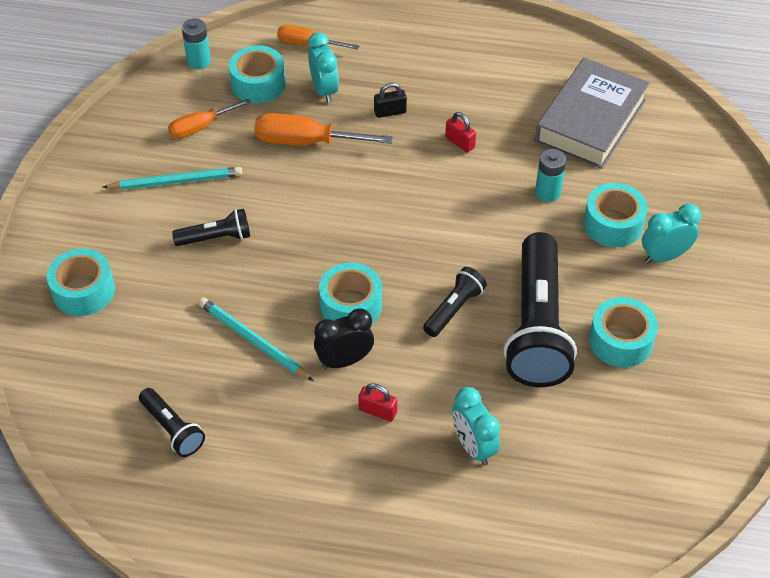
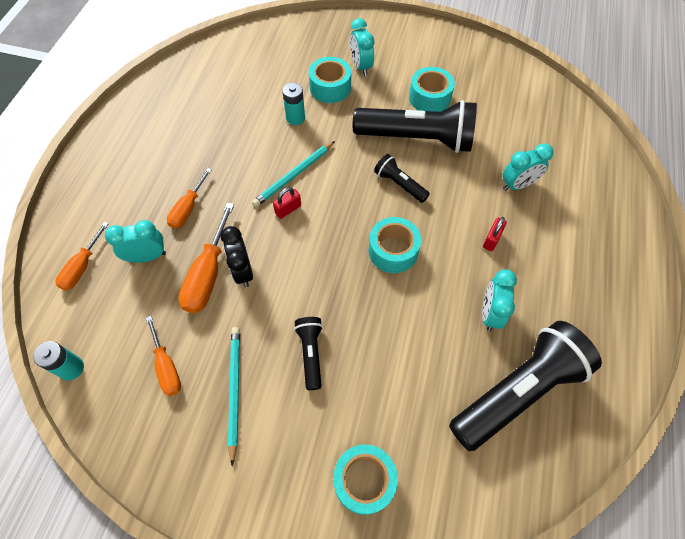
camera: 85 degrees left, 10 degrees up
(172, 429) = (518, 391): black flashlight -> black flashlight, size x2.11
(253, 341) = (427, 324): turquoise pencil -> turquoise pencil (294, 175)
(258, 83) = (121, 312): turquoise tape -> none
(270, 405) = (490, 313): none -> turquoise clock
(344, 360) = (446, 258): black clock -> black clock (243, 271)
(390, 112) = (188, 208): black padlock -> orange screwdriver
(460, 142) = (234, 164): red padlock -> red padlock (288, 209)
(590, 121) = (230, 85): grey book -> none

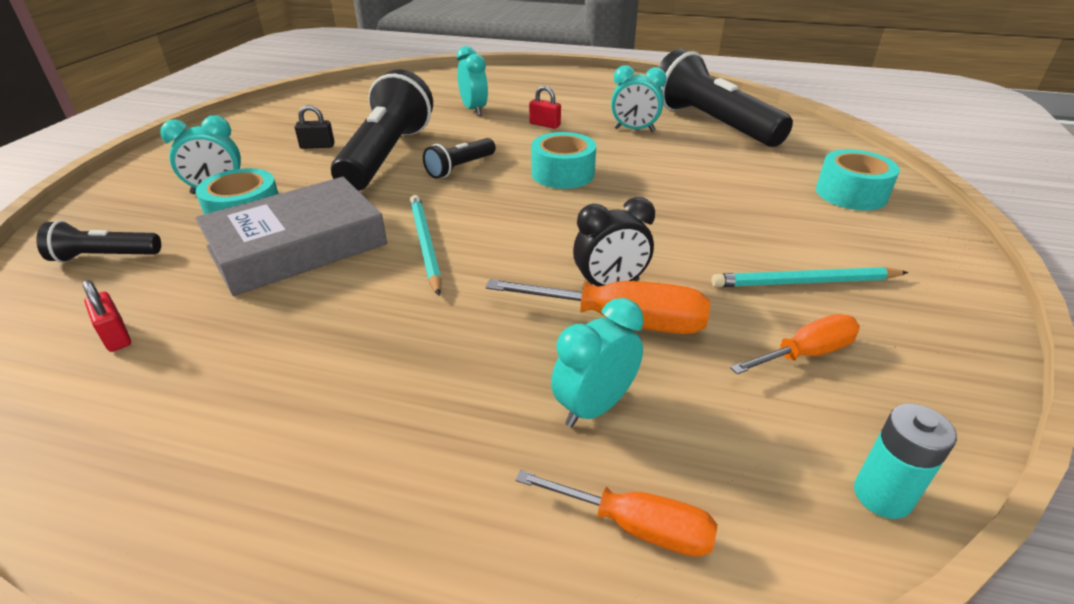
camera: 90 degrees left, 25 degrees down
(147, 256) = (594, 407): turquoise clock -> turquoise clock turned 60 degrees clockwise
(188, 208) = (478, 359): orange screwdriver -> none
(288, 209) = (492, 248): red padlock -> red padlock (116, 336)
(294, 175) = (425, 244): turquoise pencil -> turquoise pencil turned 150 degrees counterclockwise
(295, 118) = (297, 246): turquoise battery -> grey book
(311, 353) = (722, 225): black flashlight -> black flashlight (105, 257)
(429, 98) = (317, 146): turquoise tape -> black padlock

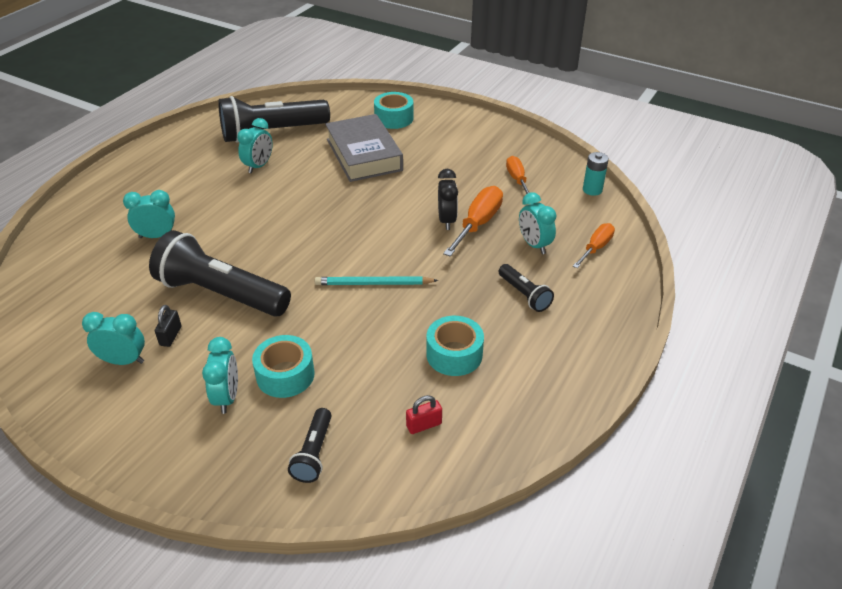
camera: 75 degrees left, 5 degrees up
(282, 134) = (124, 361): none -> turquoise clock
(297, 246) = (347, 344): grey book -> grey book (364, 155)
(460, 168) = (269, 257): black flashlight -> black flashlight (524, 295)
(545, 125) = (218, 204): red padlock -> none
(562, 174) = (308, 211): turquoise tape -> turquoise tape (454, 354)
(804, 282) = (467, 162): turquoise pencil -> none

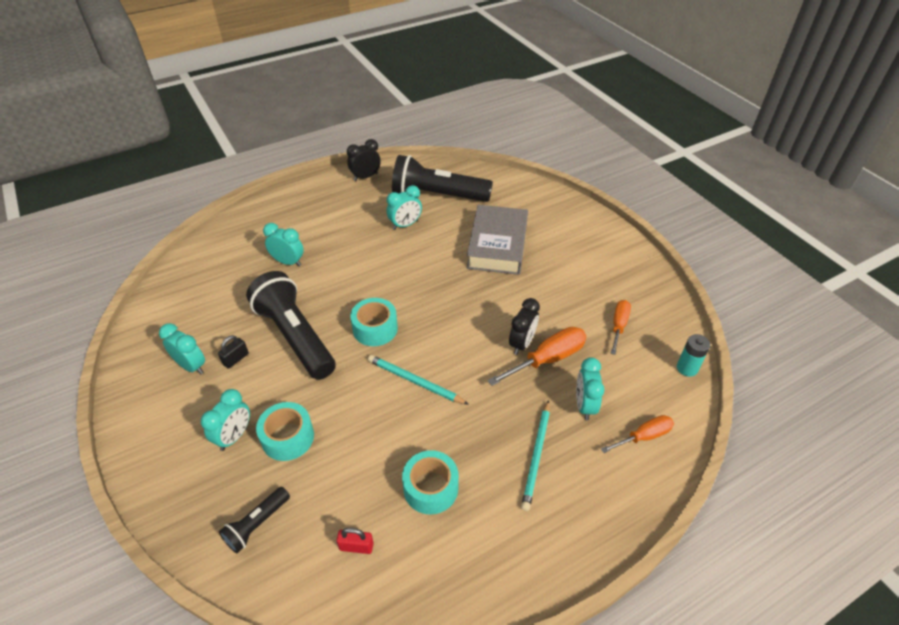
camera: 30 degrees right, 5 degrees up
(181, 139) = (365, 177): none -> black clock
(394, 118) = (549, 216): turquoise tape -> turquoise tape (375, 328)
(524, 295) = (536, 456): black flashlight -> turquoise pencil

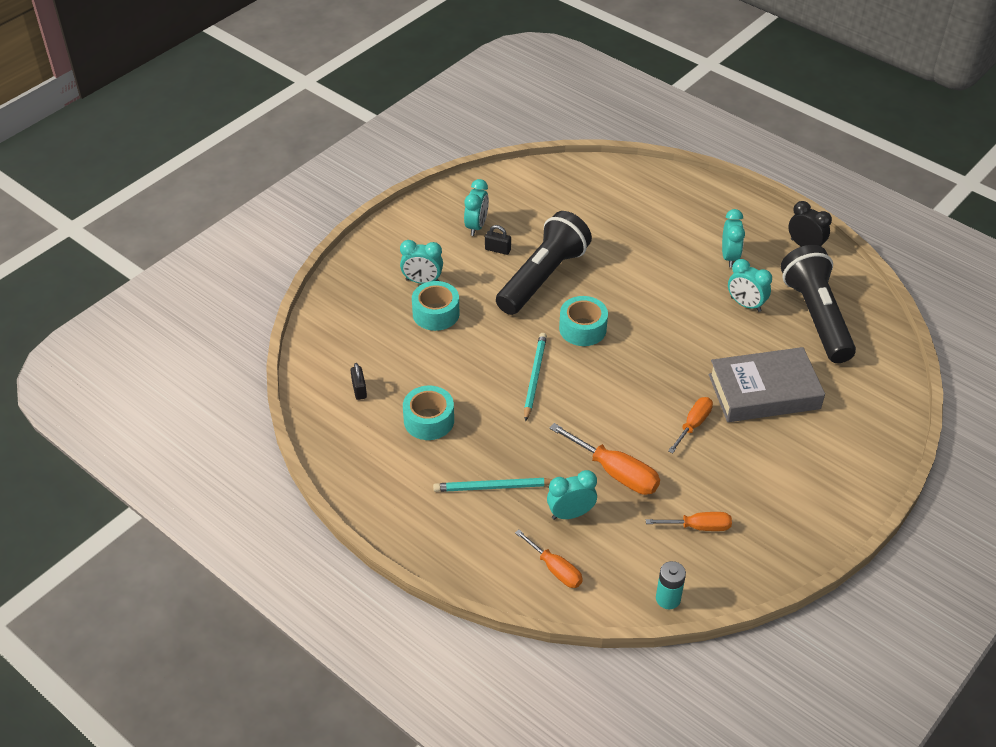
camera: 70 degrees right, 0 degrees up
(257, 524) = (354, 325): black flashlight -> none
(288, 262) = (632, 236): turquoise clock -> turquoise clock (729, 257)
(356, 546) = (359, 389): red padlock -> black padlock
(514, 294) = (693, 424): none -> orange screwdriver
(522, 343) = (625, 447): black clock -> none

